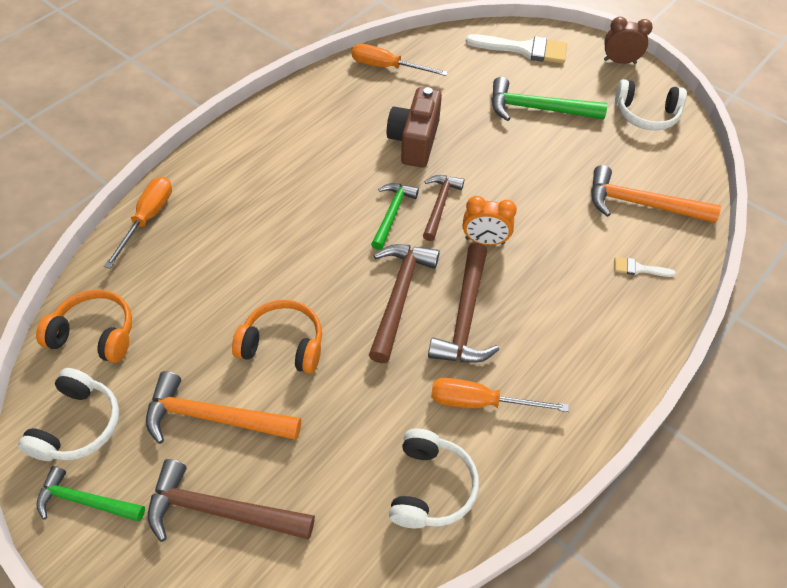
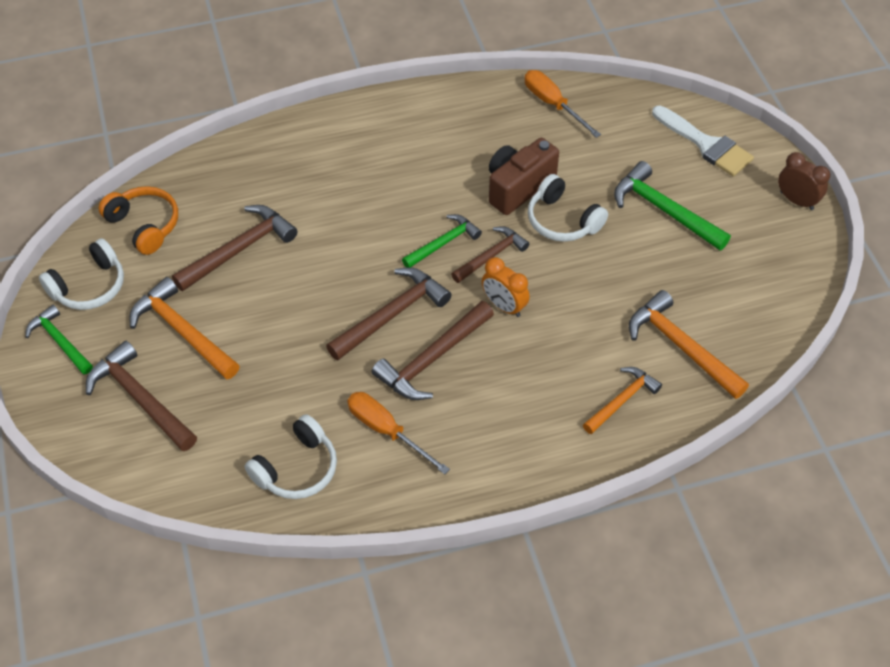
camera: 35 degrees right, 0 degrees up
(147, 219) = (245, 151): orange screwdriver -> none
(211, 309) = (239, 249): none -> brown hammer
(283, 344) = (272, 305): orange headphones -> none
(638, 268) = (622, 400): white brush -> orange hammer
(646, 114) = (771, 266): white headphones -> white headphones (562, 220)

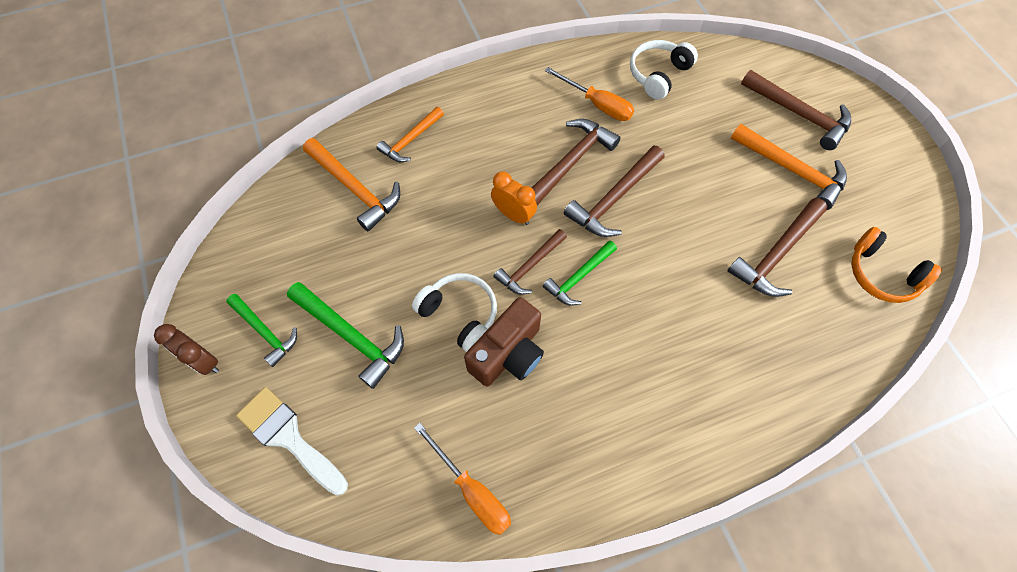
camera: 175 degrees right, 10 degrees up
(60, 341) = (890, 154): green hammer -> green hammer (265, 332)
(89, 286) = (896, 205): white headphones -> none

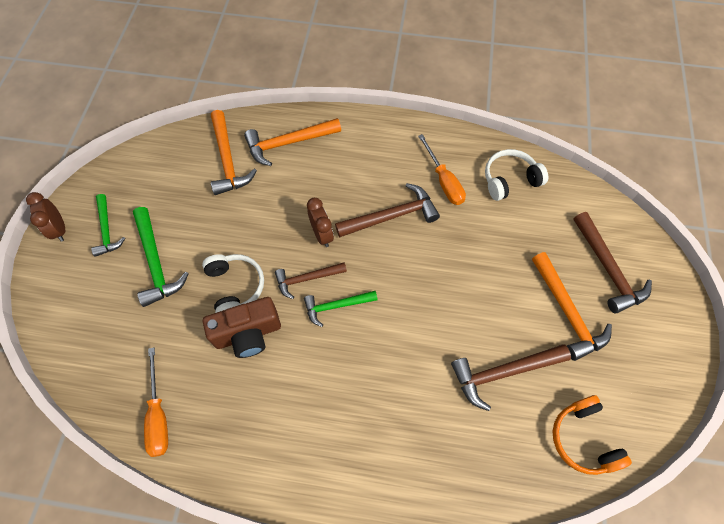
camera: 30 degrees right, 0 degrees up
(288, 437) = (74, 309): white brush -> none
(410, 140) = (288, 143): orange hammer -> orange hammer, size x1.53
(513, 215) = (322, 234): orange clock -> brown clock
(613, 199) = (404, 260): brown hammer -> none

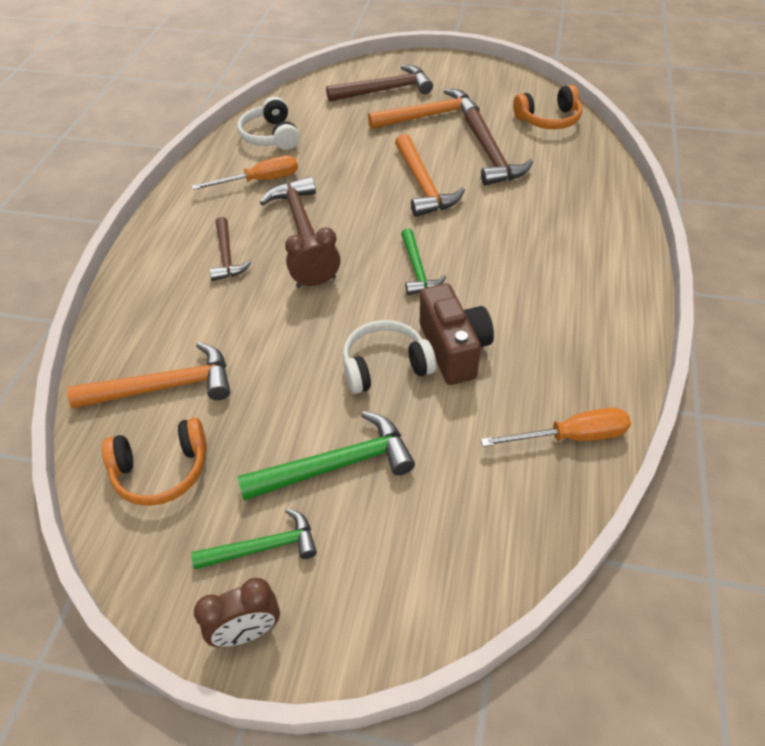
camera: 85 degrees left, 15 degrees down
(165, 171) = (161, 471): none -> orange headphones
(288, 143) = (156, 317): orange hammer -> orange hammer (423, 185)
(307, 279) = (378, 295): brown hammer -> brown hammer (226, 256)

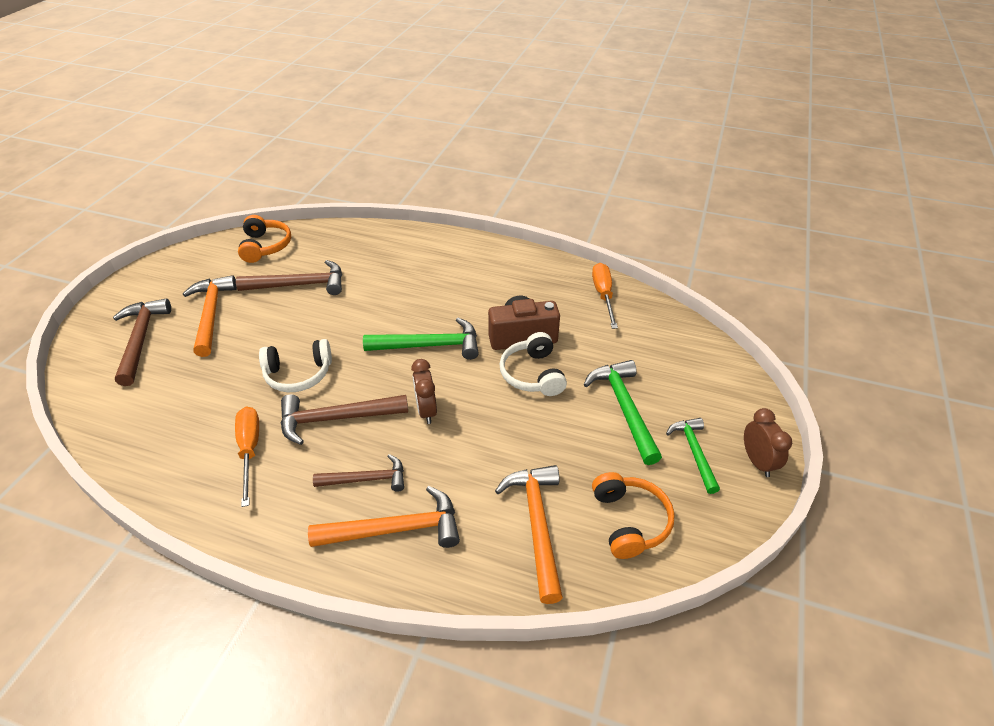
camera: 85 degrees left, 5 degrees down
(271, 136) = (166, 439): white headphones -> white headphones (298, 374)
(417, 269) = (430, 346): green hammer -> green hammer, size x1.53
(423, 185) = (319, 330): orange hammer -> orange hammer (396, 529)

